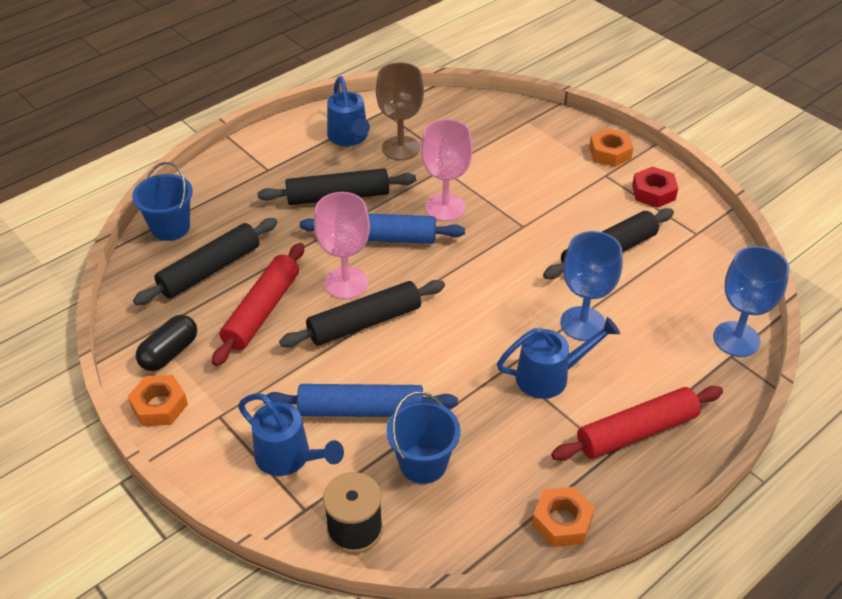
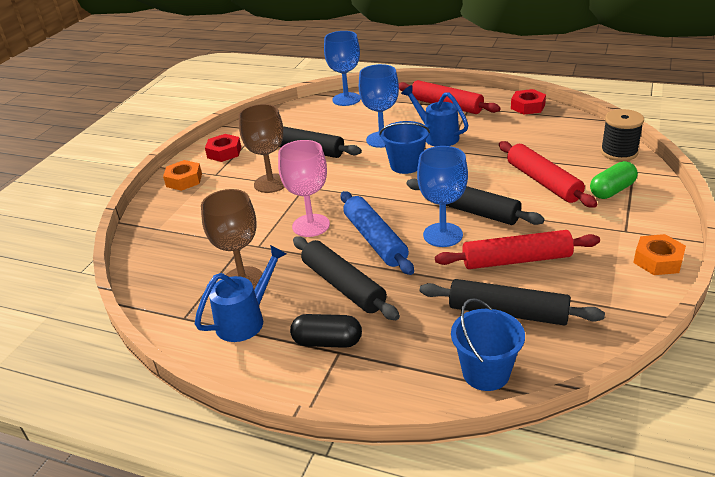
camera: 115 degrees left, 10 degrees down
(169, 353) = (612, 283): black capsule -> black capsule (327, 342)
(289, 458) = (612, 190): blue watering can -> green capsule
(346, 283) = (443, 235): pink goblet -> blue goblet
(361, 410) = (543, 182): blue rolling pin -> red rolling pin
(423, 463) = (549, 150): blue bucket -> blue bucket (406, 165)
(551, 206) = (271, 183): none -> brown goblet
(562, 521) = (527, 106): orange nut -> red nut

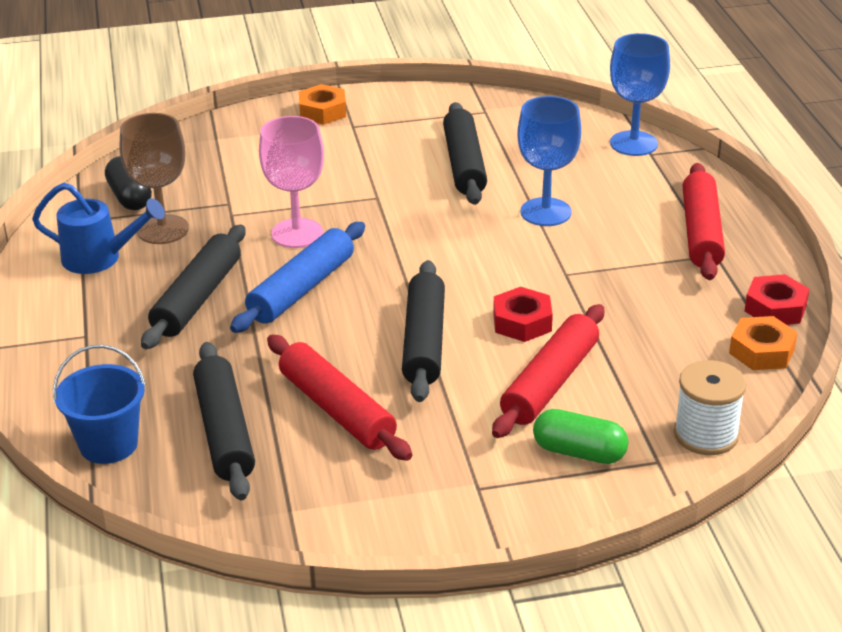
camera: 55 degrees right, 0 degrees up
(224, 152) = (406, 111): red nut -> red nut (522, 322)
(271, 183) = (364, 171): brown goblet -> none
(327, 342) = (96, 322): black capsule -> black capsule (130, 197)
(406, 165) = (494, 254): blue bucket -> none
(437, 136) = (598, 254): blue watering can -> none
(443, 235) = (350, 336): blue goblet -> none
(619, 152) = (706, 434): black spool -> white spool
(658, 260) = (423, 532): orange nut -> orange nut (761, 351)

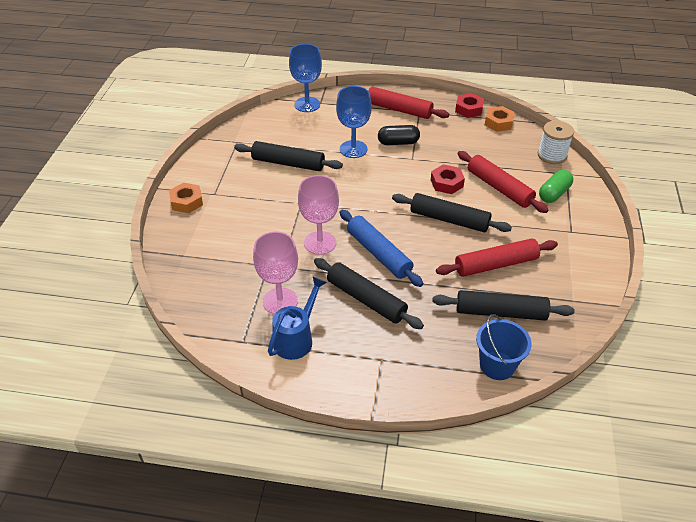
camera: 70 degrees left, 10 degrees up
(130, 197) = (229, 310): black capsule -> black capsule (398, 142)
(163, 230) = (280, 301): brown goblet -> pink goblet

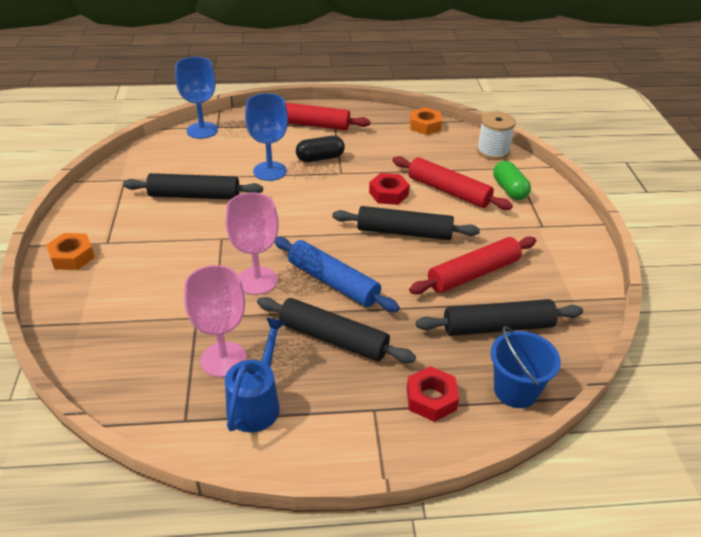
camera: 15 degrees left, 5 degrees down
(469, 109) = (388, 116): red nut -> red nut (431, 399)
(554, 194) = (509, 189): green capsule -> green capsule turned 45 degrees counterclockwise

